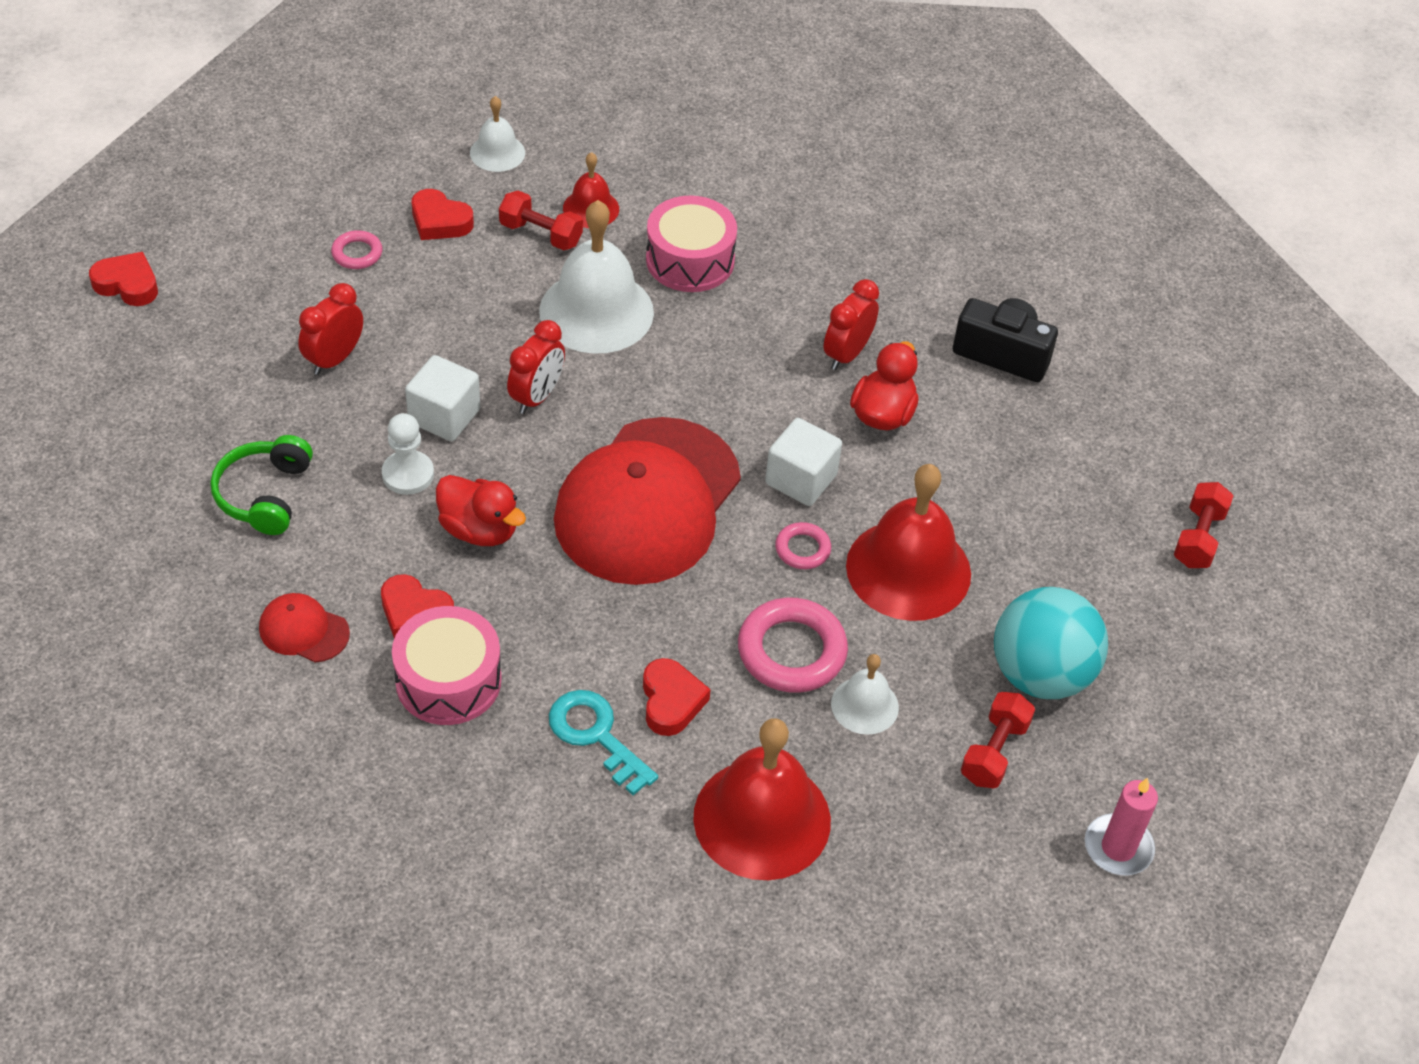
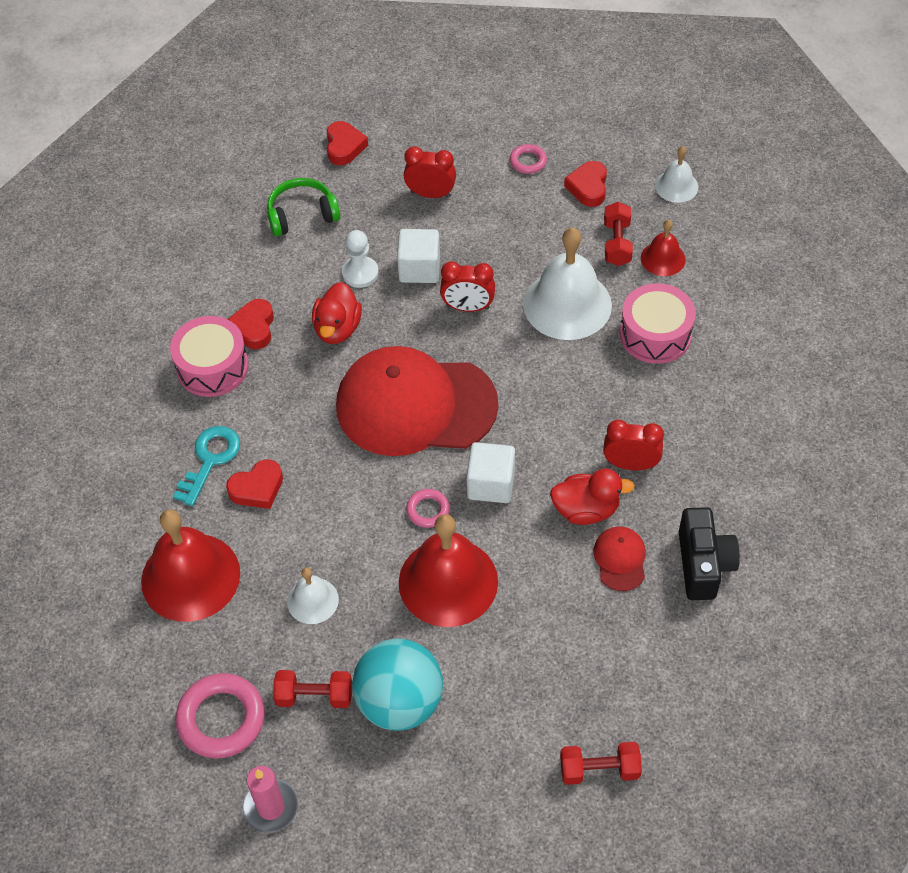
camera: 70 degrees right, 5 degrees up
(127, 284) = (424, 74): red heart -> red heart (344, 147)
(304, 630) = (212, 282): red cap -> red cap (620, 559)
(791, 651) = (335, 539): pink ring -> pink ring (221, 719)

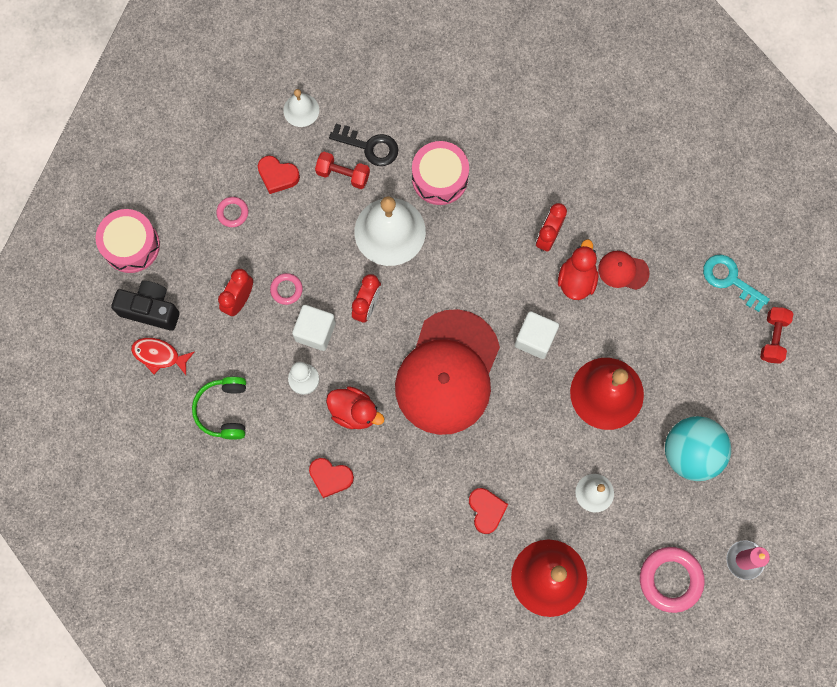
camera: 75 degrees left, 20 degrees up
(210, 459) = (448, 541): turquoise key -> turquoise key (730, 279)
(212, 367) = (359, 520): pink drum -> pink drum (131, 245)
(314, 696) = (670, 510): red dumbbell -> none
(344, 147) = (159, 355): red heart -> red fish
(428, 510) = (543, 390): pink ring -> pink ring (286, 289)
(663, 258) = (370, 146): red bell -> black key
(703, 564) = (643, 218): black camera -> black camera (151, 309)

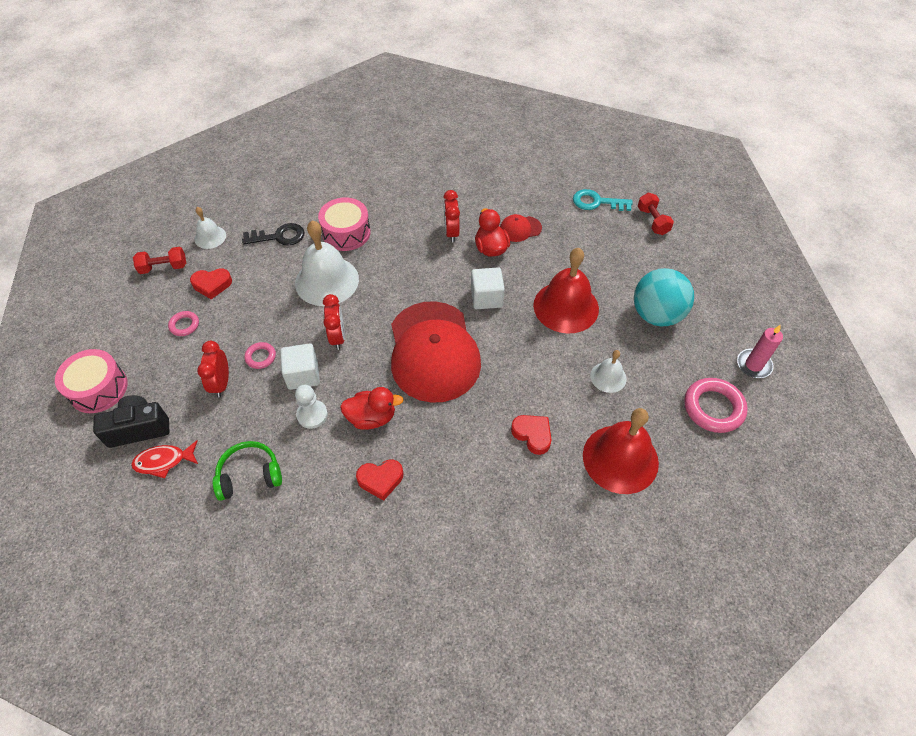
camera: 30 degrees left, 20 degrees down
(224, 410) = (249, 475): green headphones -> green headphones turned 105 degrees clockwise
(343, 174) = (267, 262): red dumbbell -> red dumbbell (163, 267)

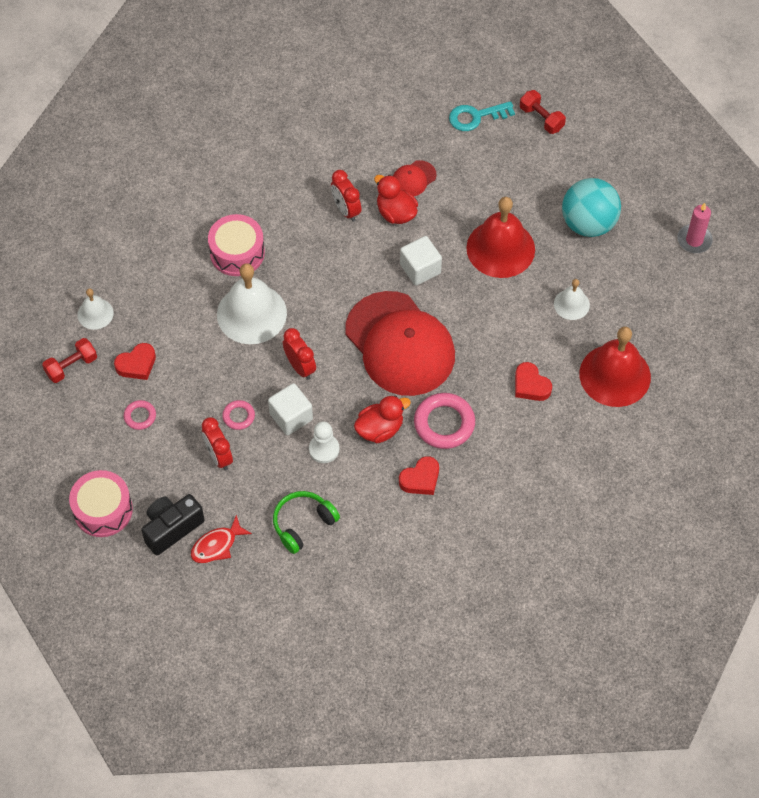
camera: 25 degrees left, 5 degrees up
(279, 236) = (169, 284): black key -> none
(532, 435) = (530, 385): red heart -> red heart turned 150 degrees counterclockwise
(713, 408) = (674, 296): pink ring -> pink ring (444, 423)

